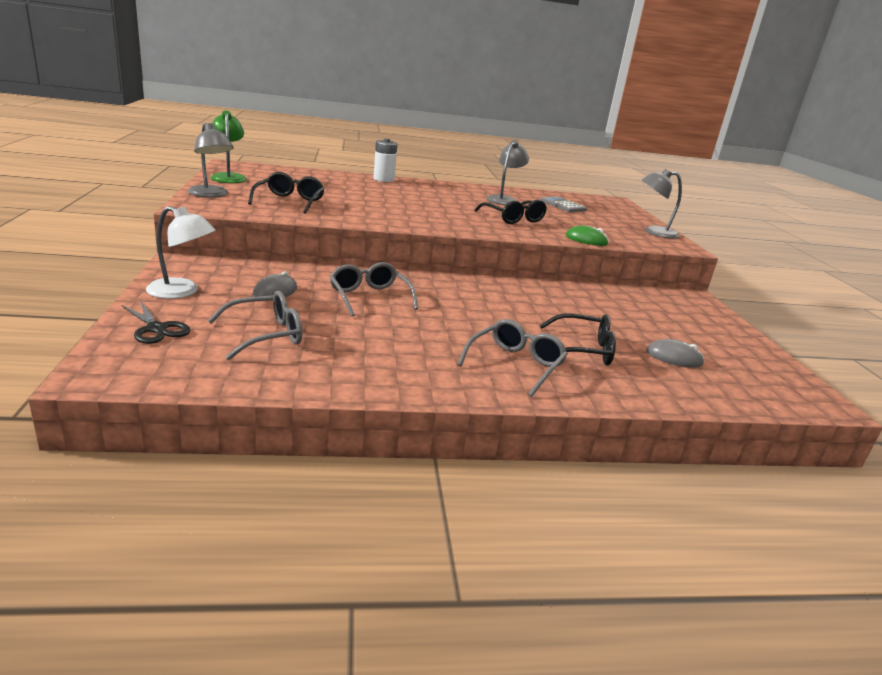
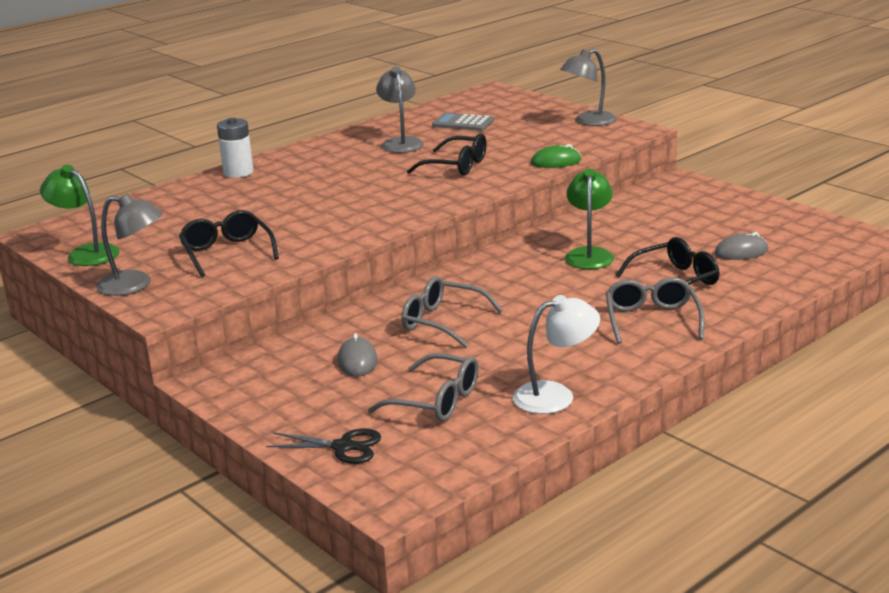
camera: 30 degrees left, 0 degrees up
(182, 291) = (281, 406): white lamp -> white lamp (555, 395)
(266, 335) = (436, 401): grey glasses -> grey glasses turned 90 degrees clockwise
(545, 307) = (589, 254): none -> green lamp

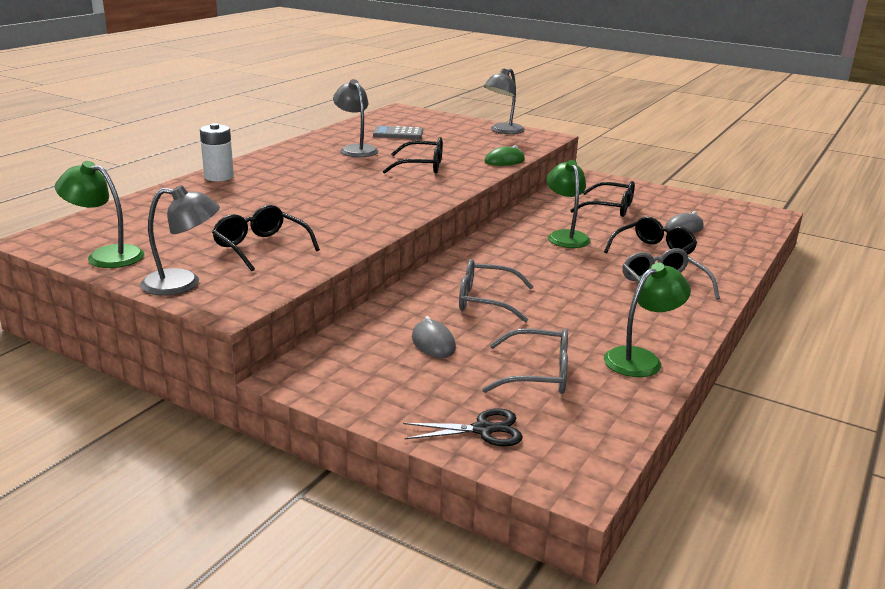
camera: 20 degrees left, 0 degrees up
(555, 395) = (641, 359): white lamp -> green lamp
(672, 222) = (610, 208): none -> black glasses

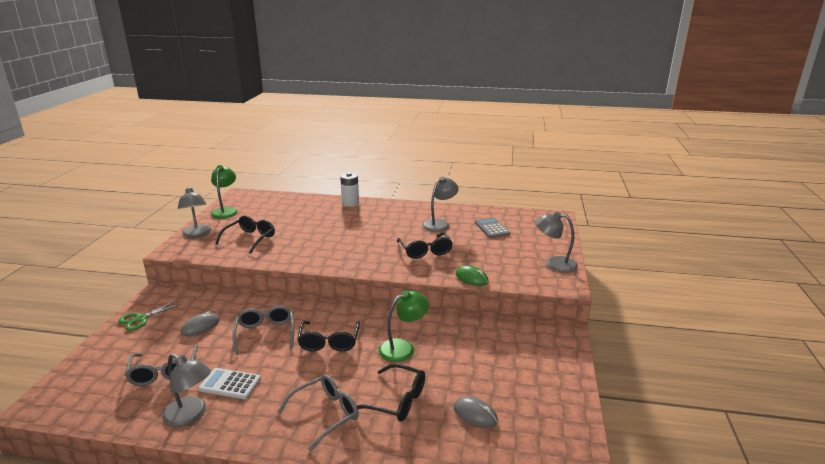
camera: 70 degrees right, 0 degrees up
(367, 392) = (141, 319): none -> green scissors
(483, 430) = (98, 364): black scissors -> none
(587, 331) = (230, 384): none -> white calculator
(610, 208) = (490, 362): black glasses -> black glasses (329, 342)
(641, 359) = (191, 415): green lamp -> grey lamp

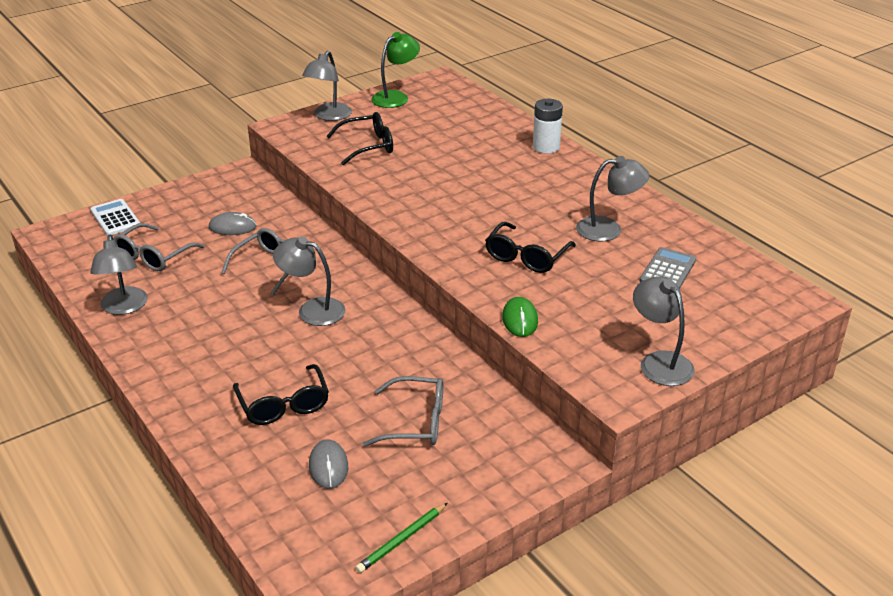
camera: 45 degrees right, 10 degrees up
(141, 319) = (200, 192): green scissors -> none
(230, 384) = (183, 298): white calculator -> white calculator (115, 218)
(326, 414) = (213, 375): grey glasses -> grey glasses (416, 422)
(329, 342) = (312, 309): black glasses -> grey lamp
(403, 348) = (368, 359): green lamp -> none
(568, 421) = (402, 539): none -> green pencil

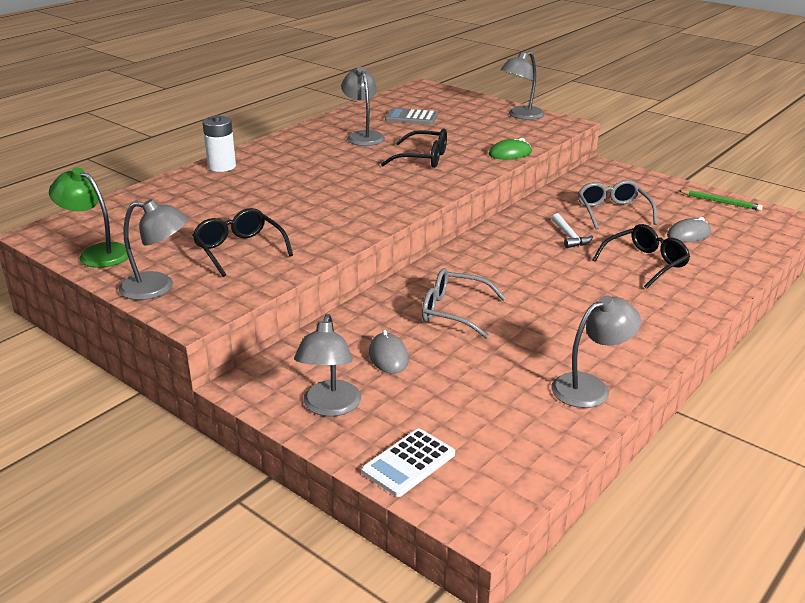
camera: 105 degrees left, 5 degrees down
(153, 256) = (481, 398): grey glasses -> none
(312, 309) = (511, 276): grey lamp -> grey lamp (330, 407)
(371, 369) = (569, 236): none -> white hammer

